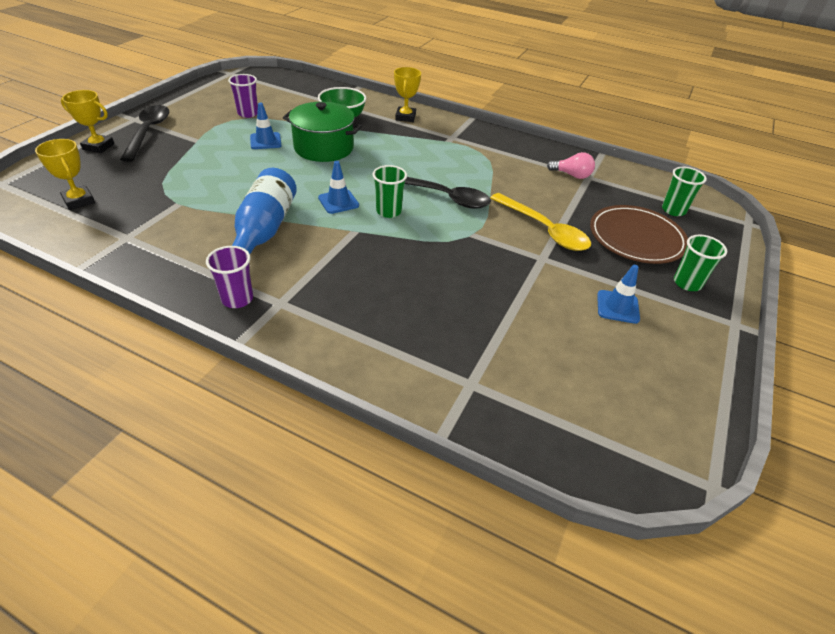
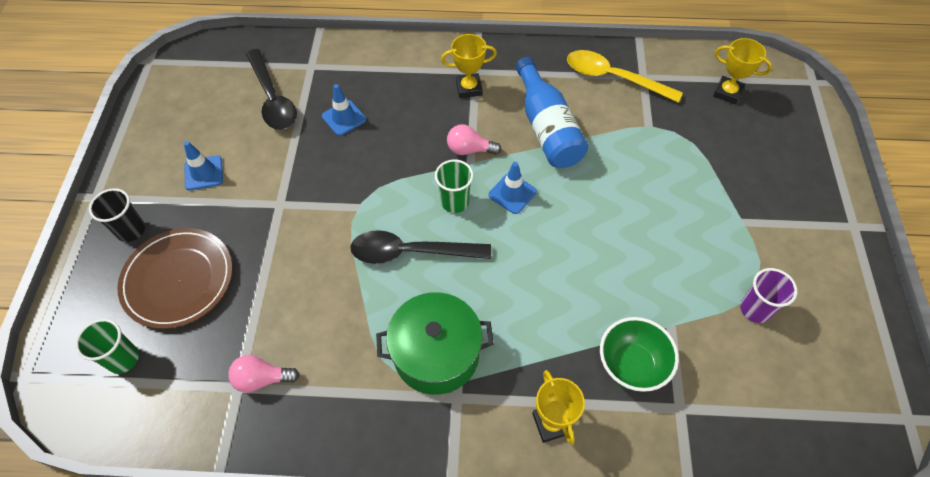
camera: 160 degrees right, 15 degrees up
(98, 146) = (815, 162): yellow trophy -> yellow trophy (469, 88)
(148, 132) = (807, 210): black spoon -> black spoon (273, 99)
(237, 299) = (507, 62): purple cup -> none
(265, 141) = (673, 259): blue traffic cone -> blue traffic cone (344, 118)
(324, 148) = (599, 280): green pot -> green pot (436, 354)
(348, 239) = (469, 150): none -> pink light bulb
(544, 230) = (283, 247): yellow spoon -> yellow spoon (613, 78)
(687, 283) = (131, 230): green cup -> black cup

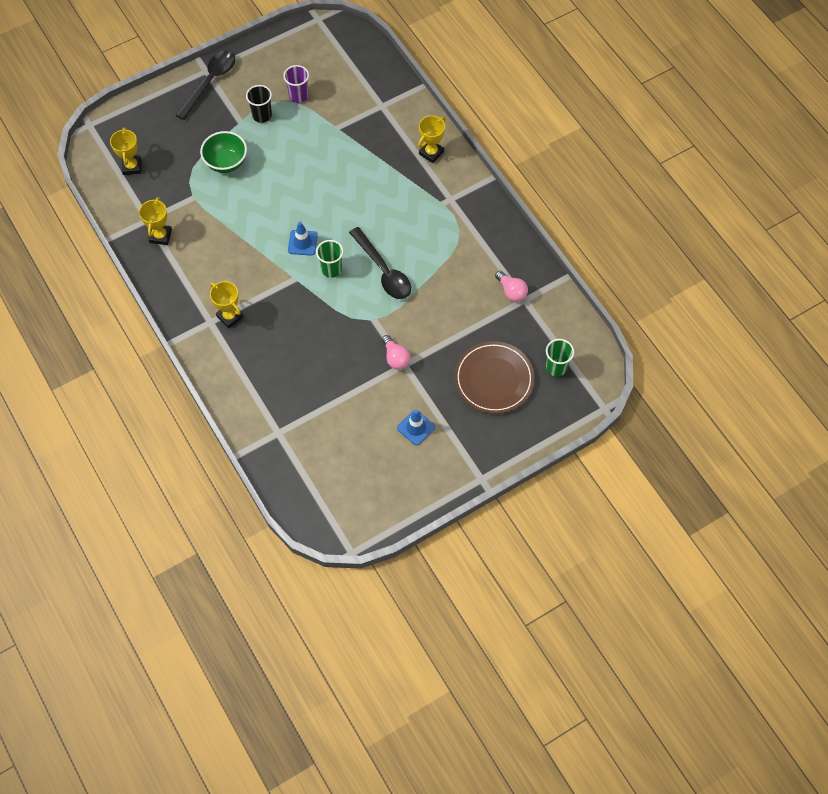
camera: 125 degrees left, 5 degrees up
(131, 230) = (486, 434): black cup -> black cup (262, 115)
(273, 99) = (326, 434): black spoon -> black spoon (210, 82)
(344, 118) = (310, 376): blue traffic cone -> none
(436, 354) = (434, 221): green pot -> none
(469, 150) = (284, 285): pink light bulb -> pink light bulb (395, 358)
(547, 128) = (234, 251): blue bottle -> none
(613, 78) = (160, 236): yellow spoon -> yellow trophy
(631, 365) = (374, 134): green bowl -> green bowl (226, 163)

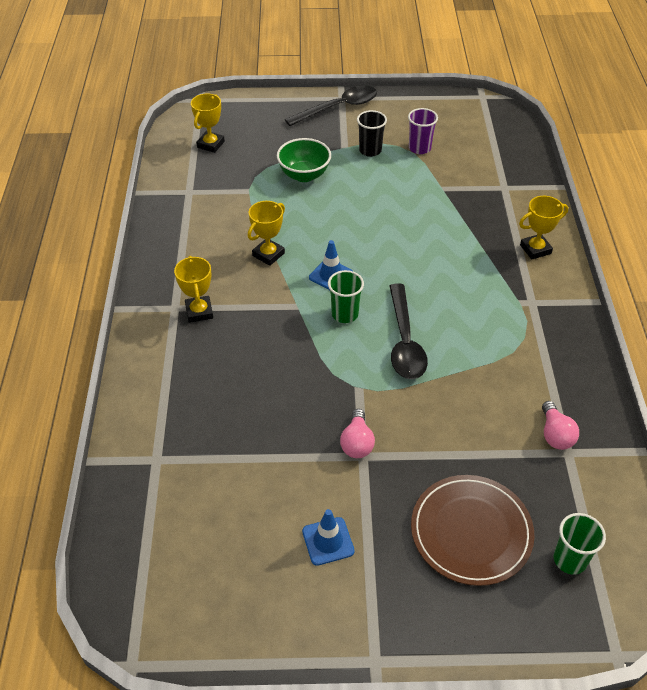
camera: 30 degrees right, 15 degrees down
(160, 236) = (189, 210): yellow trophy -> yellow trophy (268, 254)

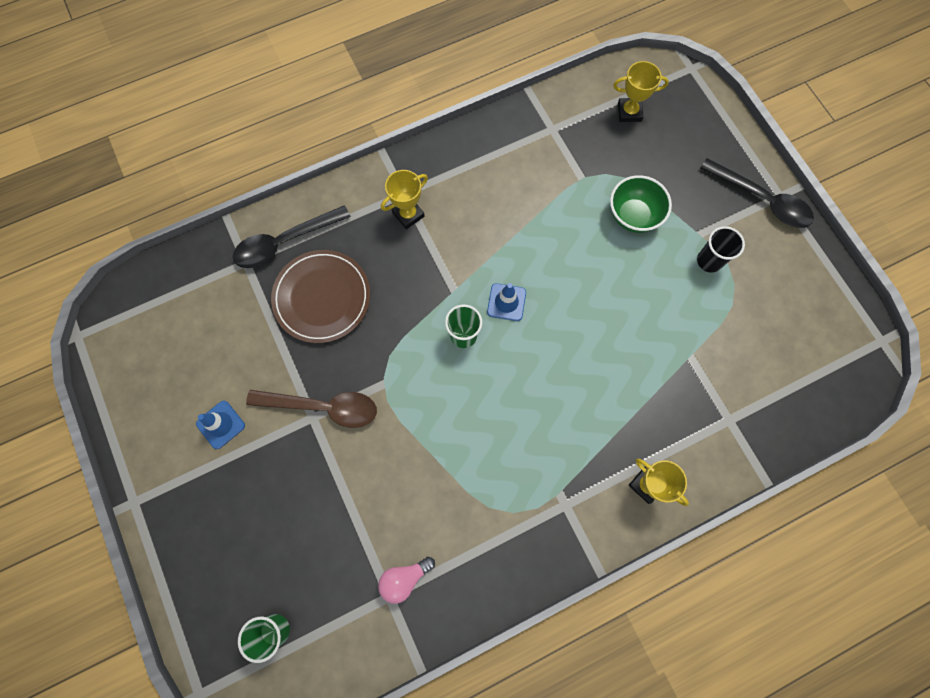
camera: 65 degrees right, 25 degrees up
(268, 254) = (505, 236): yellow trophy -> none
(357, 443) = (323, 407): pink light bulb -> brown spoon
(404, 342) = (455, 402): black spoon -> black spoon (284, 242)
(419, 148) = (743, 308): purple cup -> none
(471, 531) = (271, 536): brown plate -> brown plate (322, 298)

